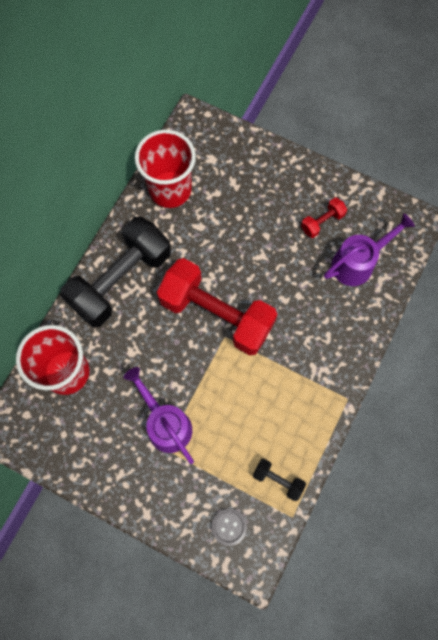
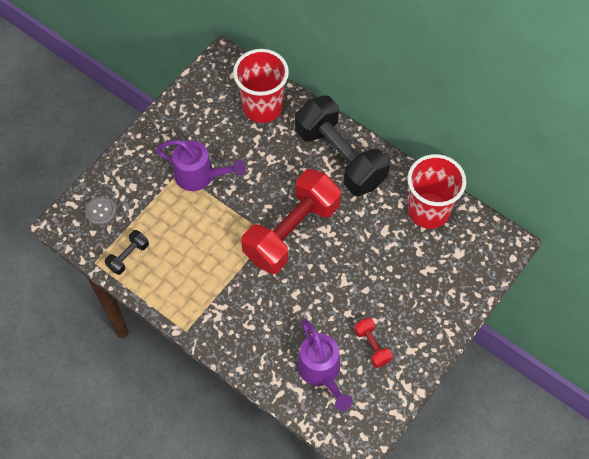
camera: 100 degrees right, 10 degrees down
(165, 423) = (200, 176): purple watering can -> purple watering can turned 45 degrees clockwise

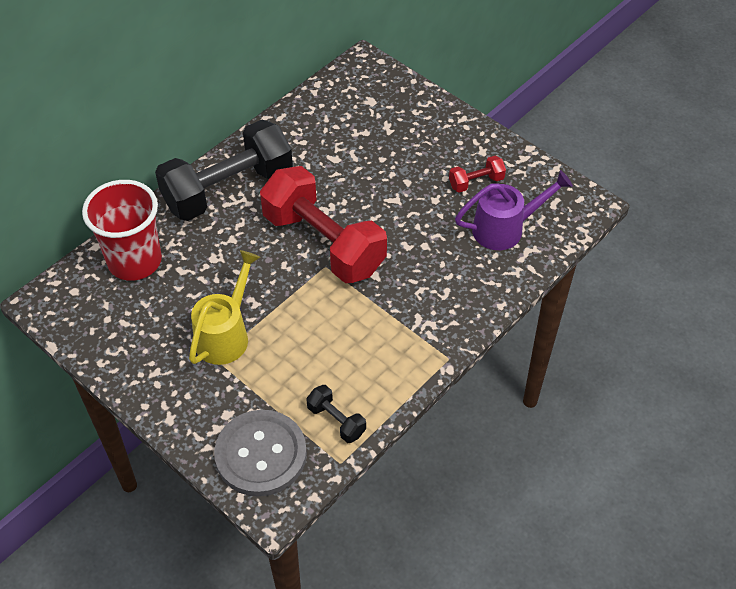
camera: 85 degrees left, 10 degrees down
(101, 211) = (261, 454): grey button -> grey button, size x2.06
(200, 176) = (226, 334): purple watering can -> yellow watering can
(428, 210) = (314, 119): red cup -> none

